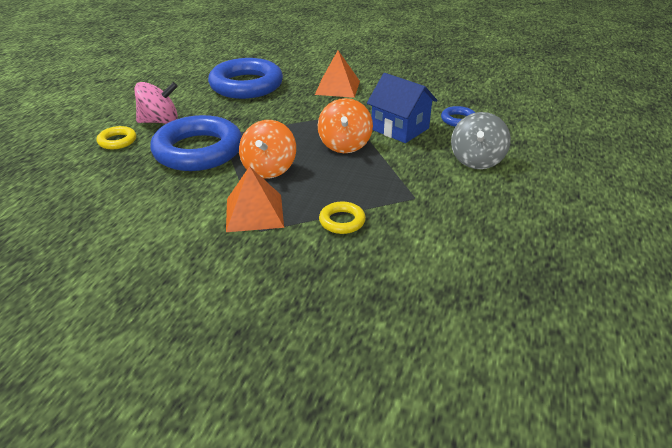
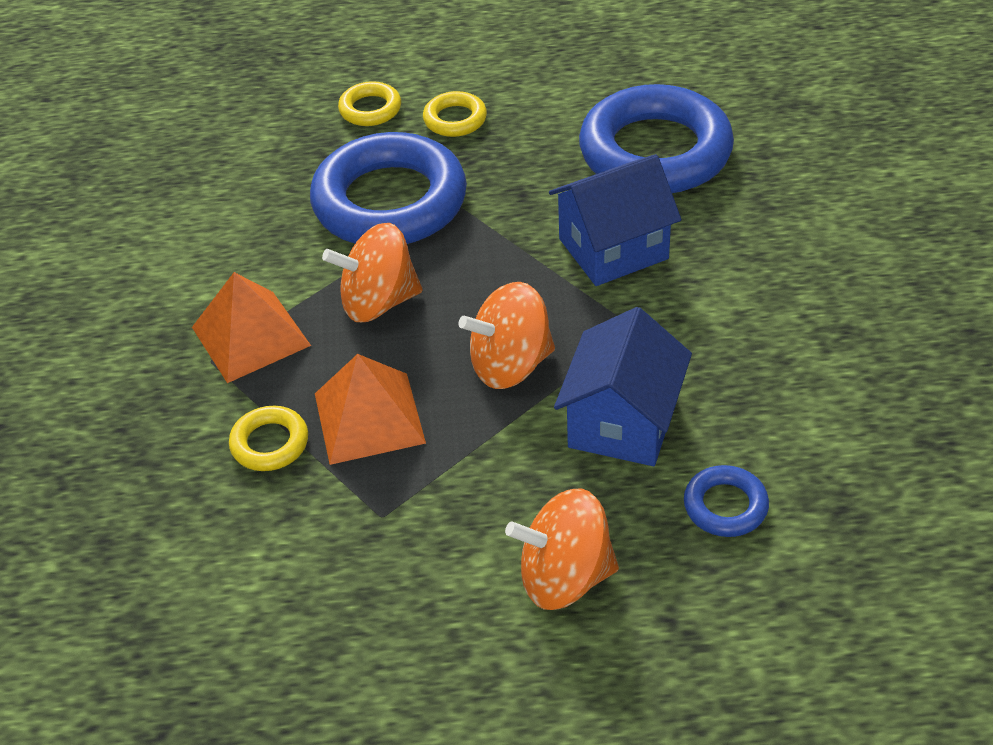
camera: 70 degrees right, 10 degrees up
(160, 121) = (455, 119): pink spinning top -> yellow ring
(296, 107) = (613, 249): none -> blue house
(337, 87) = (741, 273): orange pyramid -> orange pyramid (369, 417)
(477, 160) = (564, 577): grey spinning top -> orange spinning top

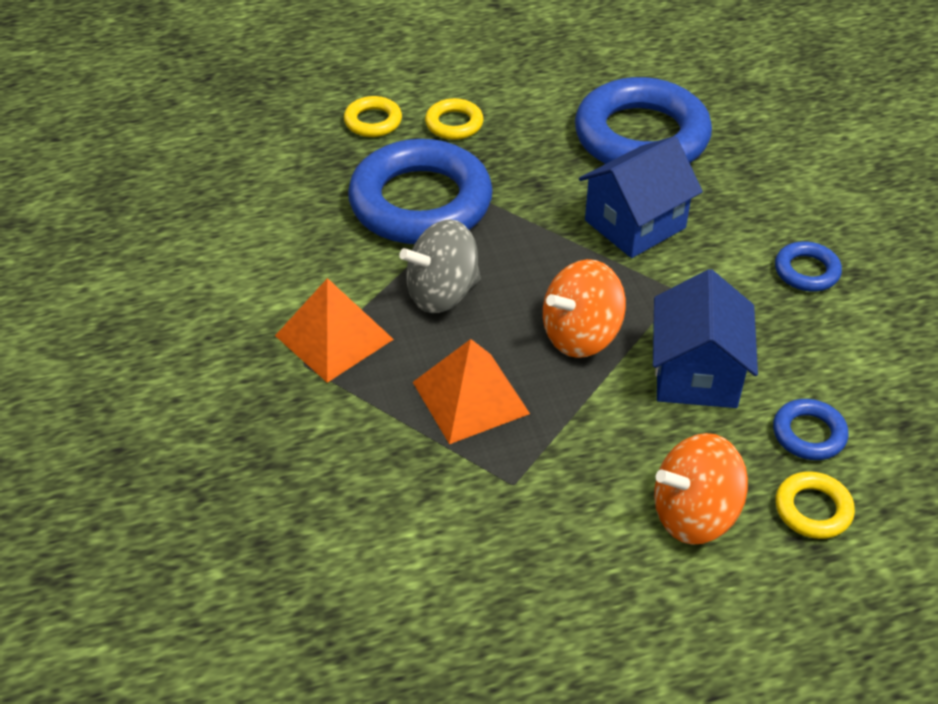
camera: 15 degrees left, 0 degrees up
(270, 443) = (387, 432): yellow ring -> yellow ring (813, 509)
(378, 302) = (442, 293): orange spinning top -> grey spinning top
(789, 322) = (806, 271): none -> blue ring

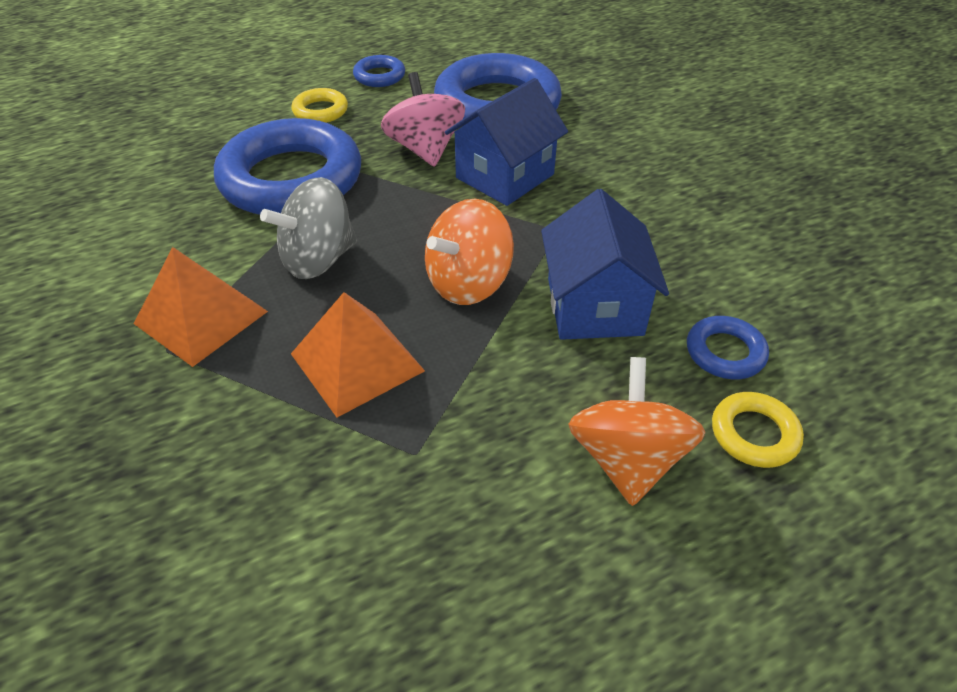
camera: 10 degrees left, 0 degrees up
(373, 121) = (241, 116): yellow ring -> none
(558, 183) = (425, 149): none -> pink spinning top
(694, 514) = (627, 459): orange spinning top -> orange spinning top turned 120 degrees clockwise
(806, 271) = (676, 199): blue ring -> blue ring (379, 76)

